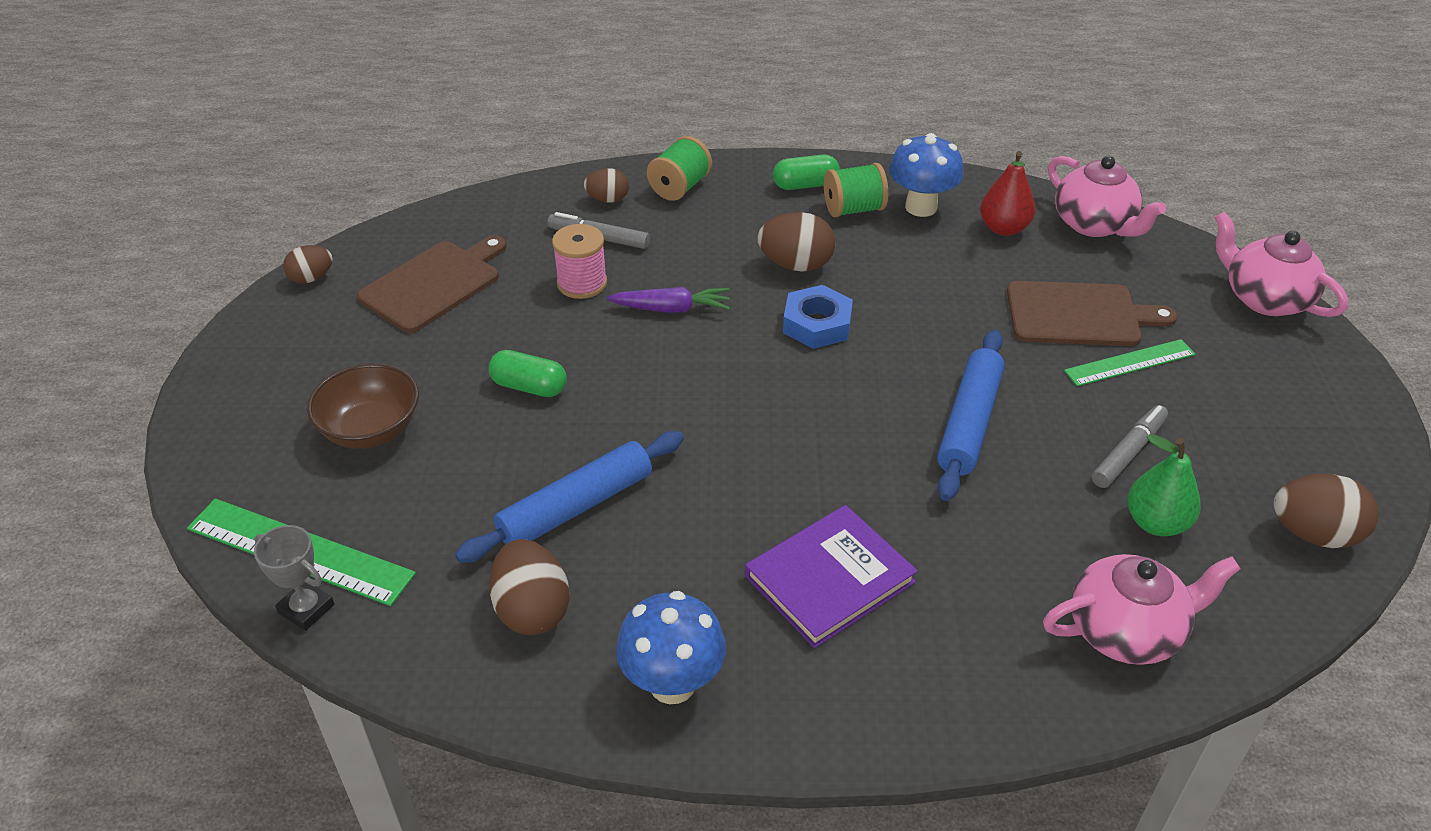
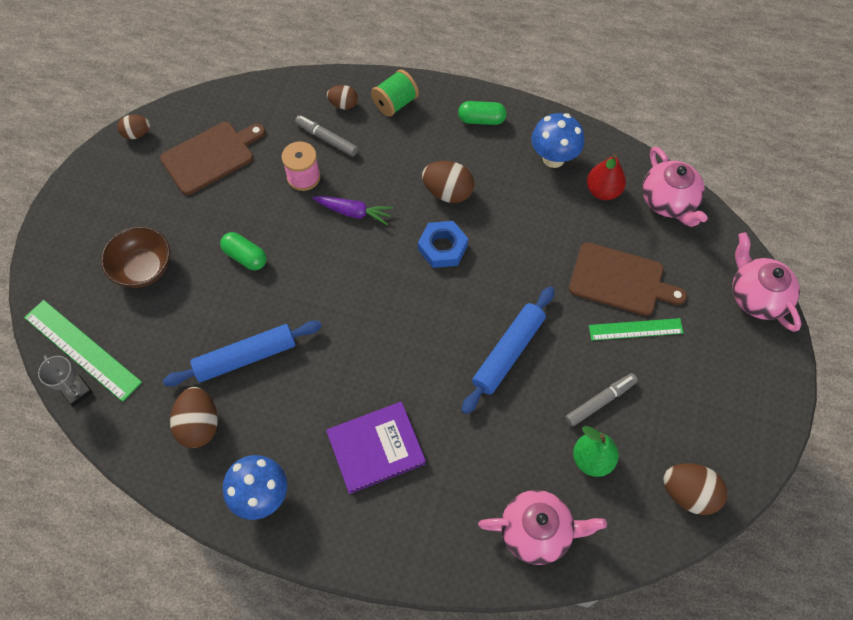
camera: 15 degrees right, 20 degrees up
(853, 209) = (506, 150): green spool -> none

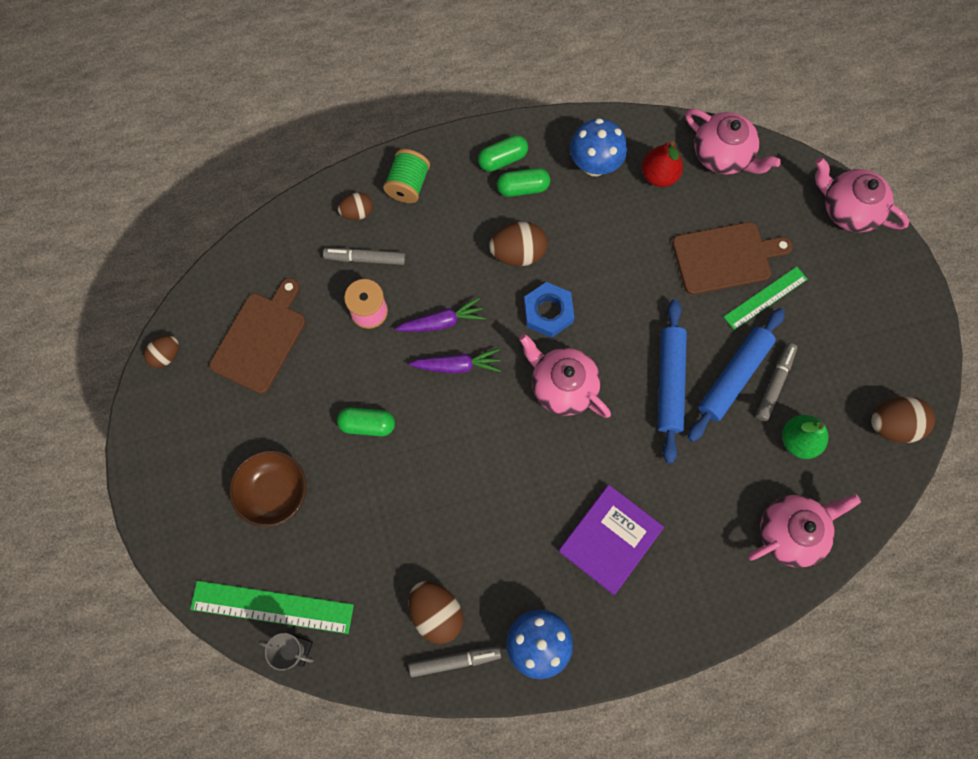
camera: 30 degrees left, 10 degrees up
(187, 470) = (454, 660): none -> grey marker
(246, 357) = (436, 523): blue rolling pin -> blue rolling pin (733, 377)
(343, 250) = (457, 365): none -> purple carrot
(417, 308) = (562, 386): none -> pink teapot
(483, 147) = (523, 188): none -> green capsule

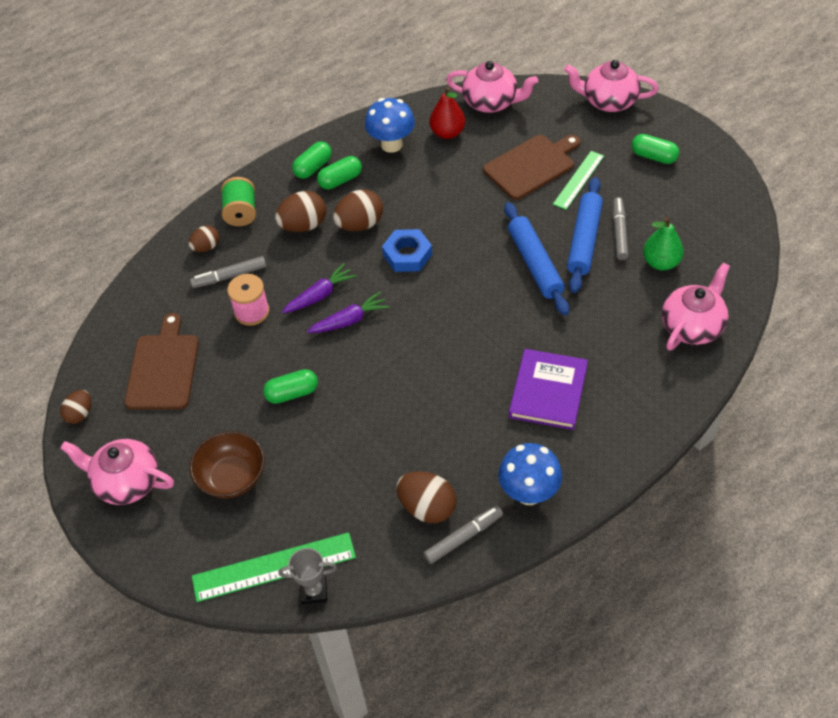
camera: 20 degrees left, 20 degrees down
(562, 386) = (447, 300): pink teapot -> pink teapot (127, 482)
(859, 304) = (653, 156): none -> green capsule
(892, 425) = (727, 224): brown egg -> brown egg (303, 225)

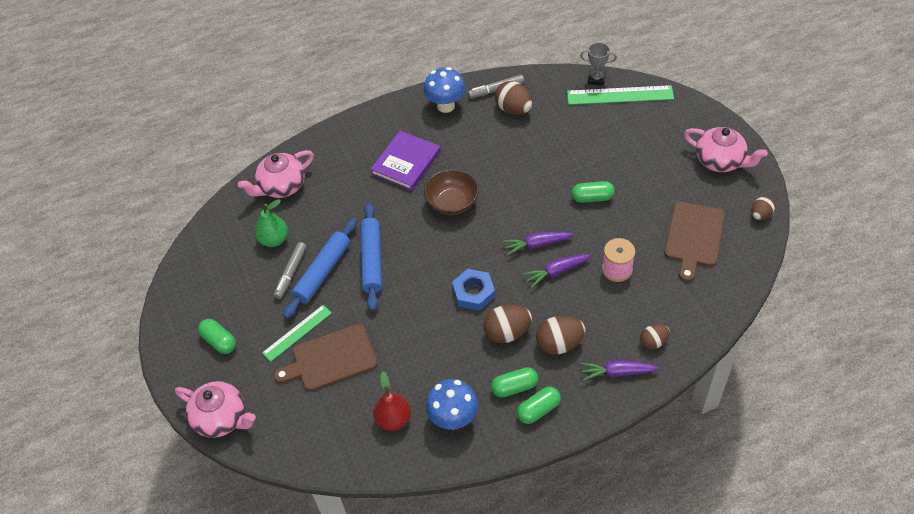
camera: 165 degrees left, 0 degrees up
(229, 276) = (633, 307): grey marker -> none
(232, 477) = (643, 150): brown bowl -> brown bowl (452, 203)
(241, 213) = (617, 372): green spool -> purple carrot
(491, 102) = (335, 449): pink teapot -> none

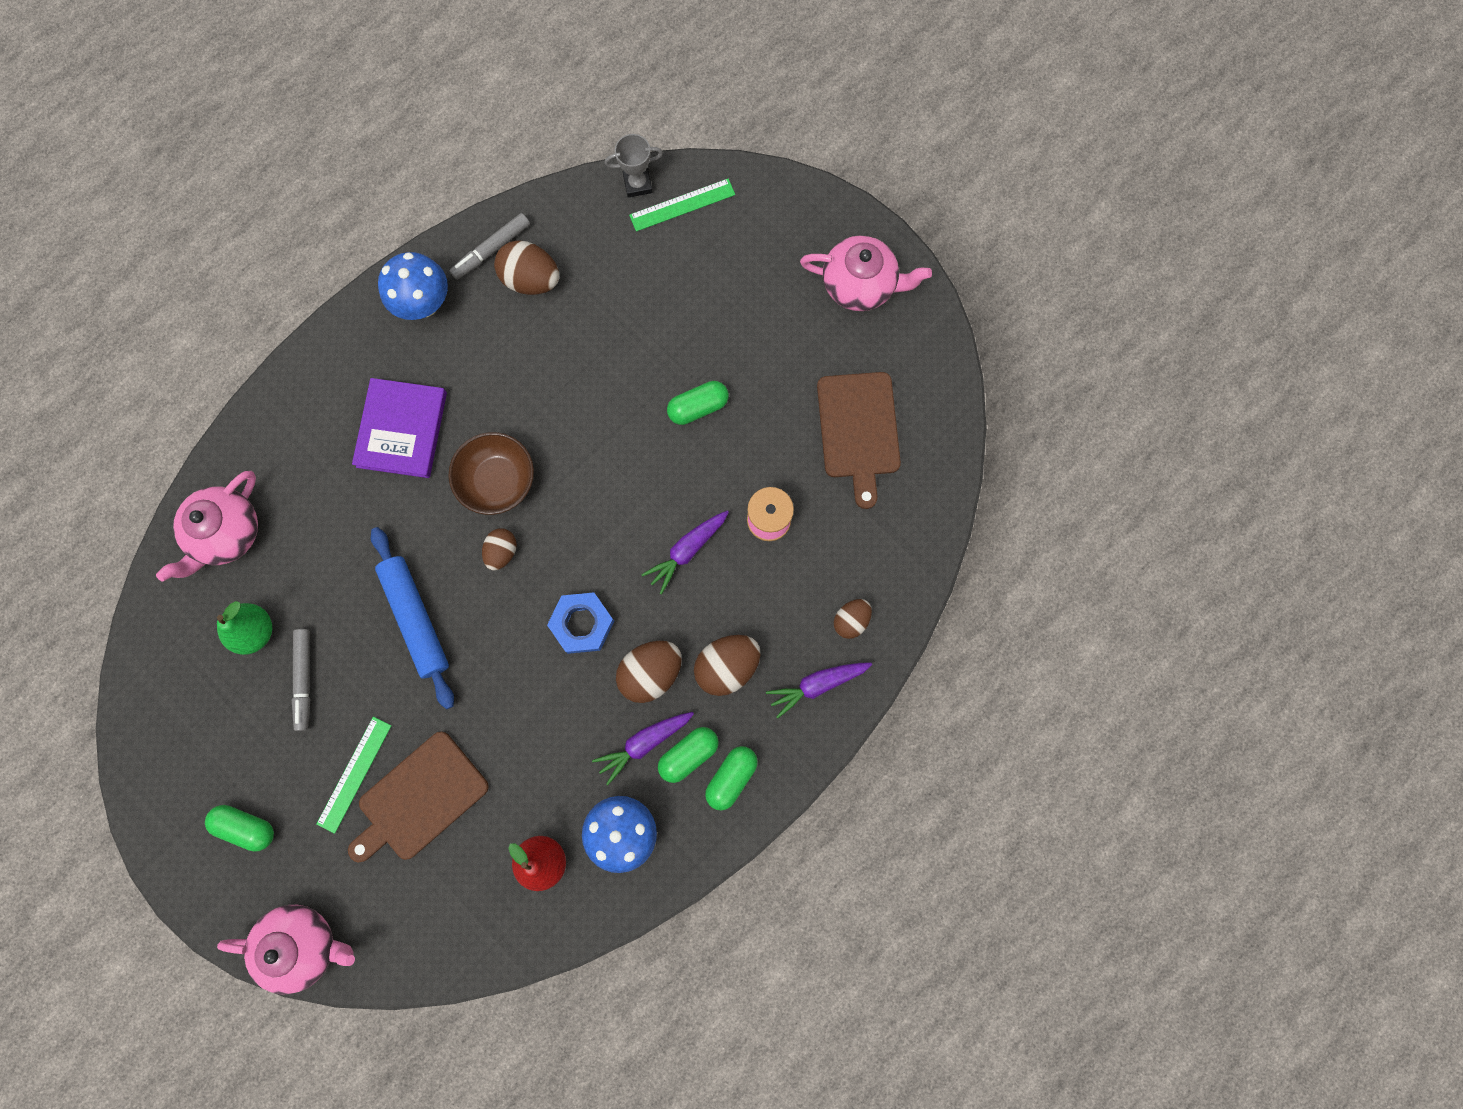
camera: 25 degrees left, 25 degrees up
(322, 272) = (350, 662): blue rolling pin -> none
(537, 245) = (644, 514): purple carrot -> purple carrot (644, 743)
(620, 95) = (682, 205): green ruler -> green ruler, size x0.65
(760, 215) = (939, 363): brown egg -> brown egg (502, 552)

